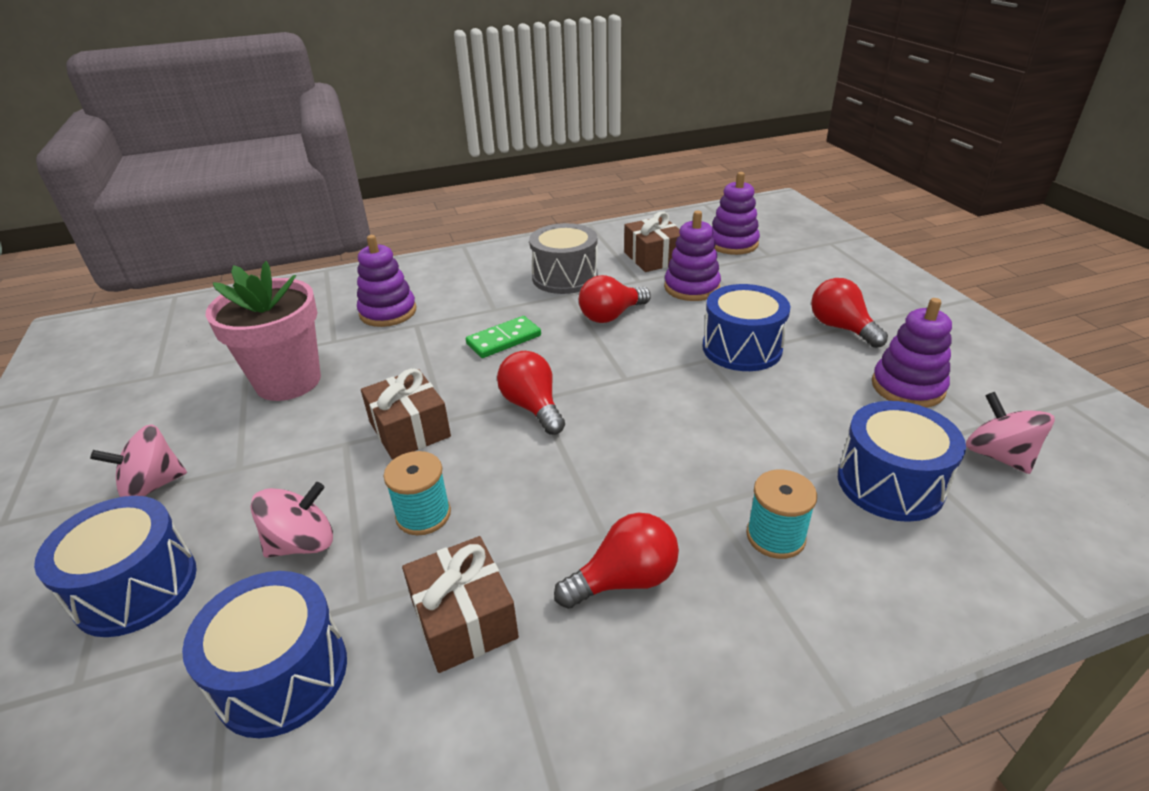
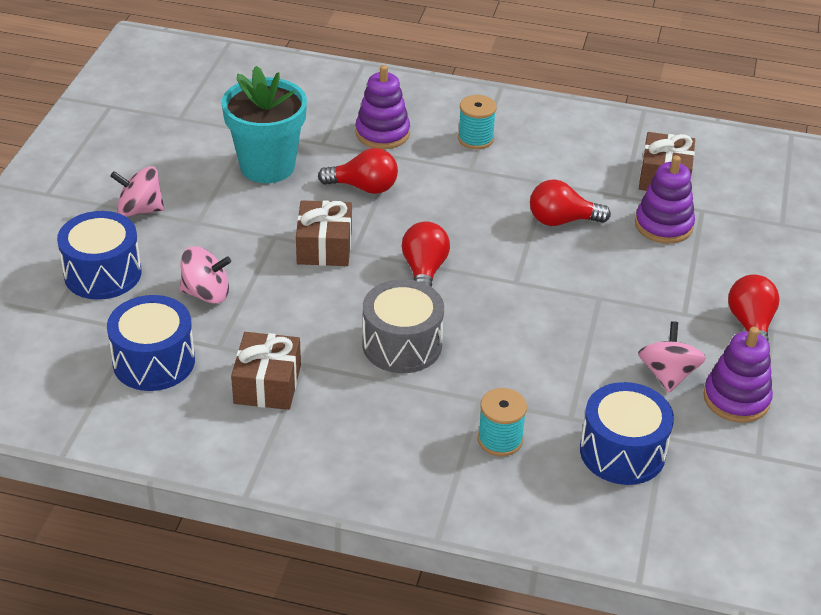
camera: 30 degrees right, 5 degrees up
(288, 381) = (267, 166): pink flower pot -> turquoise flower pot
(423, 515) = (289, 312): turquoise spool -> turquoise spool (475, 139)
(504, 340) = (452, 203): green domino -> none
(565, 277) = (560, 163): grey drum -> grey drum (402, 345)
(624, 580) = (378, 413): red light bulb -> red light bulb (364, 187)
(733, 244) = (761, 195): purple stacking toy -> none
(742, 348) = (639, 302): blue drum -> none
(998, 455) = (732, 478): pink spinning top -> pink spinning top (668, 374)

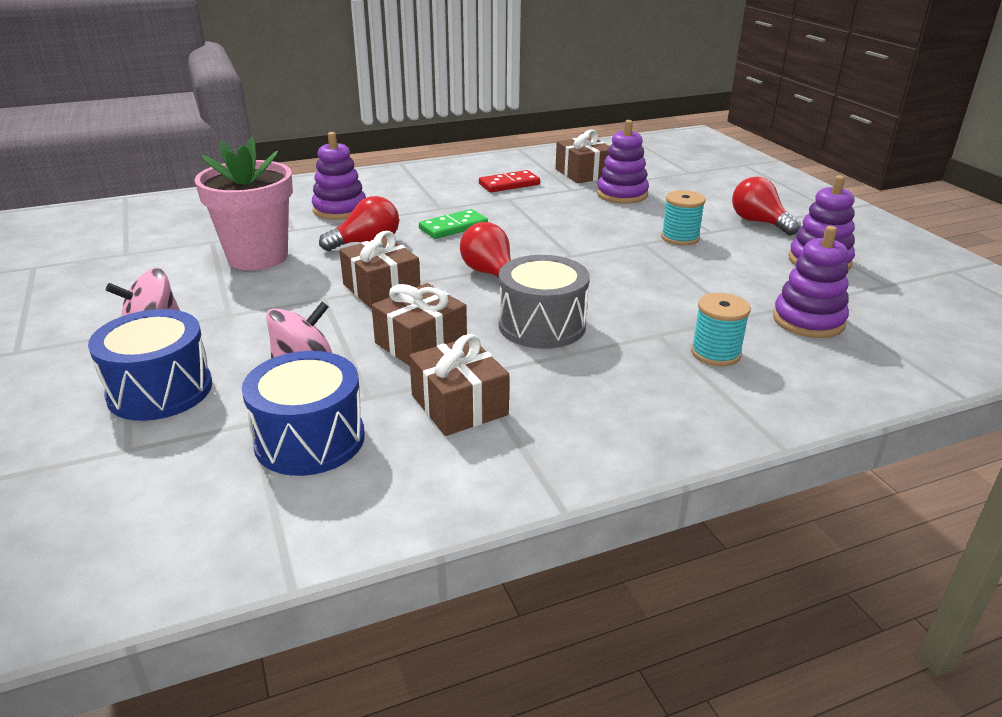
camera: 35 degrees left, 10 degrees down
(267, 166) = (258, 257): turquoise flower pot -> pink flower pot
(298, 316) = (421, 343): none -> brown gift
(454, 200) = (453, 227): none -> green domino
(475, 139) = (421, 192): turquoise spool -> turquoise spool (680, 238)
(562, 220) = (551, 213): red light bulb -> none
(570, 162) = (509, 184): none -> red domino
(622, 452) = (808, 321): blue drum -> purple stacking toy
(668, 374) = (757, 265): pink spinning top -> none

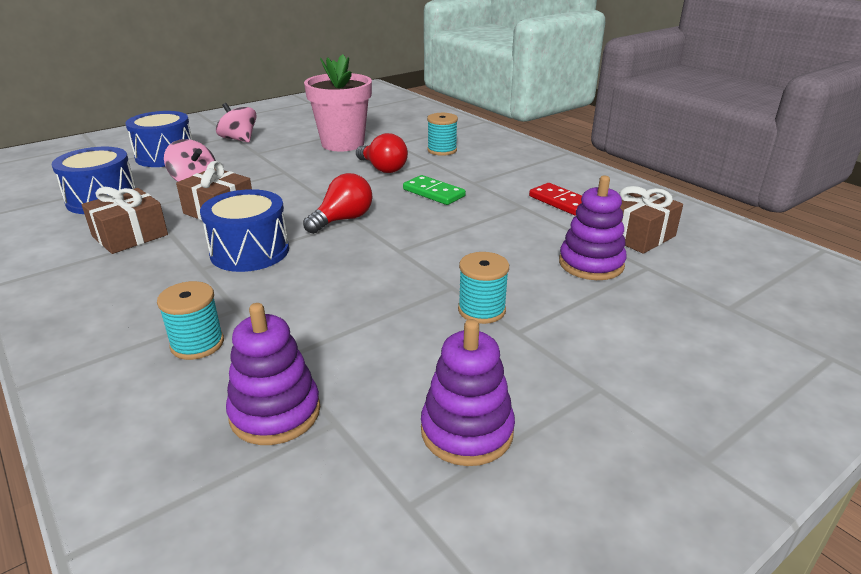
camera: 75 degrees right, 0 degrees up
(340, 210) = (442, 150): purple stacking toy -> turquoise spool
(381, 289) = (303, 186): brown gift -> none
(542, 325) = (250, 251): grey drum -> blue drum
(759, 222) = (579, 373): red light bulb -> none

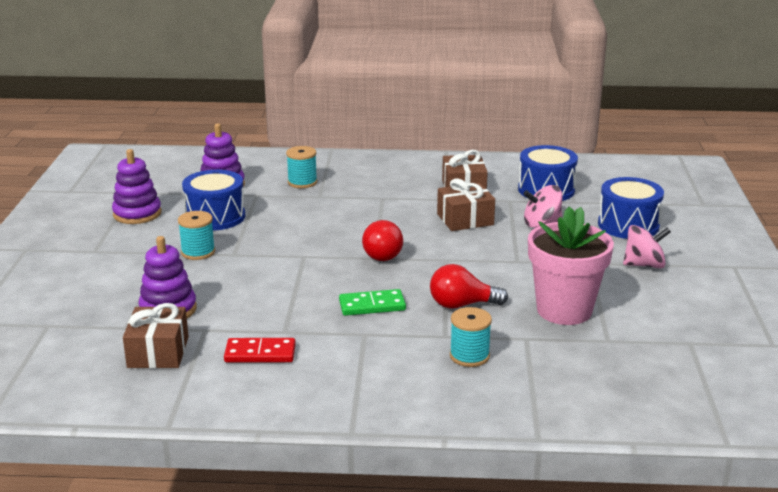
camera: 130 degrees right, 5 degrees down
(250, 251) = (382, 214): blue drum -> blue drum (215, 217)

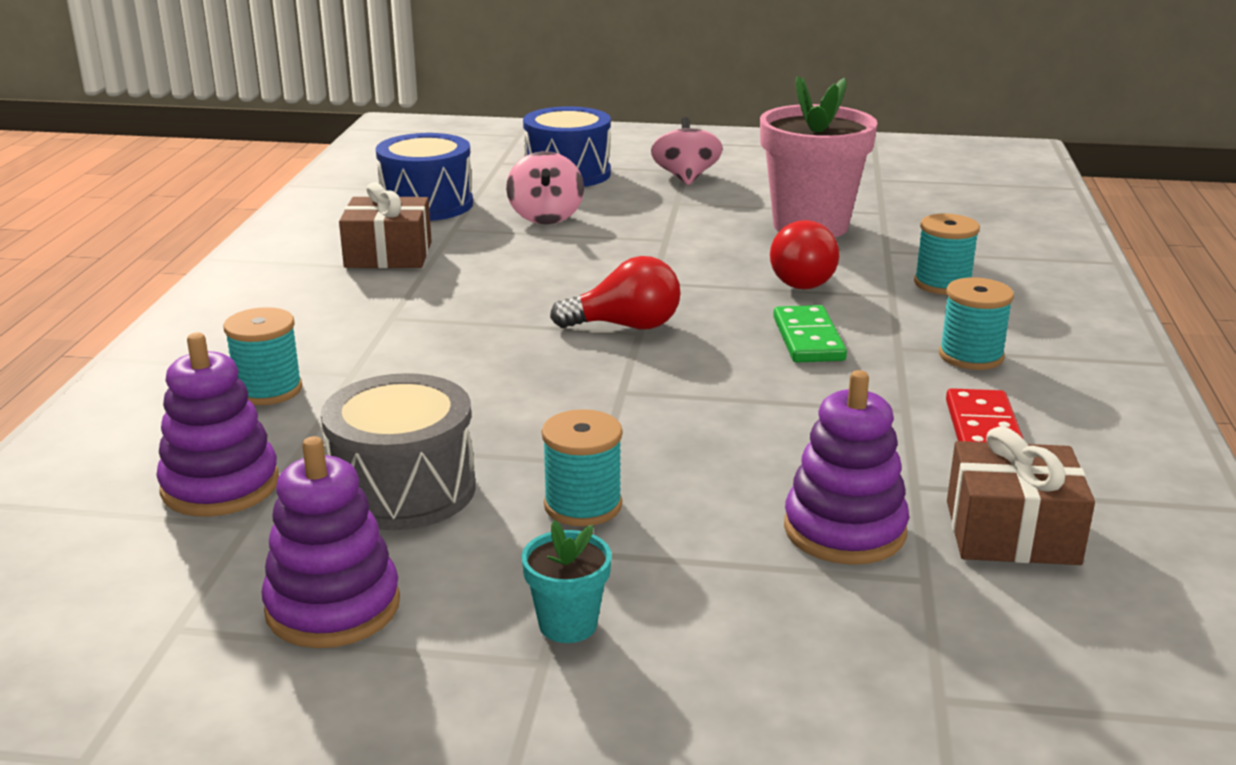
camera: 85 degrees left, 0 degrees up
(115, 254) = (568, 624): none -> turquoise flower pot
(215, 217) = (403, 489): blue drum -> grey drum
(354, 357) = (971, 356): none -> turquoise spool
(465, 219) = (513, 261): brown gift -> none

